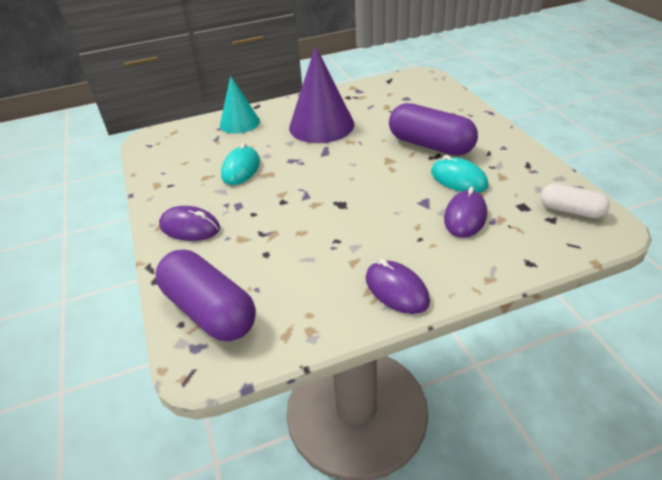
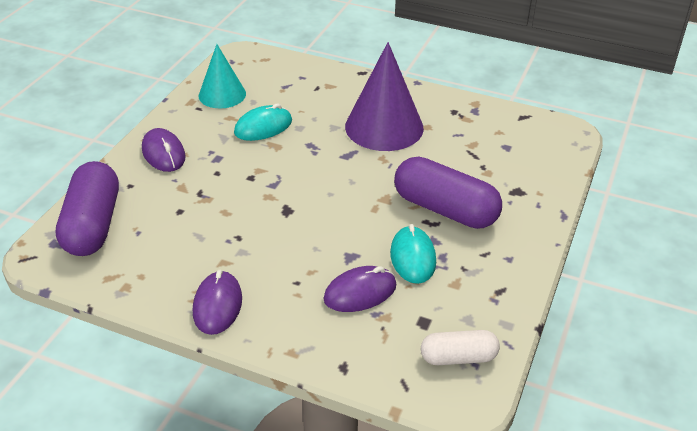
camera: 40 degrees right, 0 degrees up
(239, 123) = (324, 81): turquoise cone -> turquoise cone (222, 94)
(430, 145) = (445, 209): purple capsule -> purple capsule turned 45 degrees counterclockwise
(571, 210) = (458, 357): white capsule -> white capsule turned 75 degrees counterclockwise

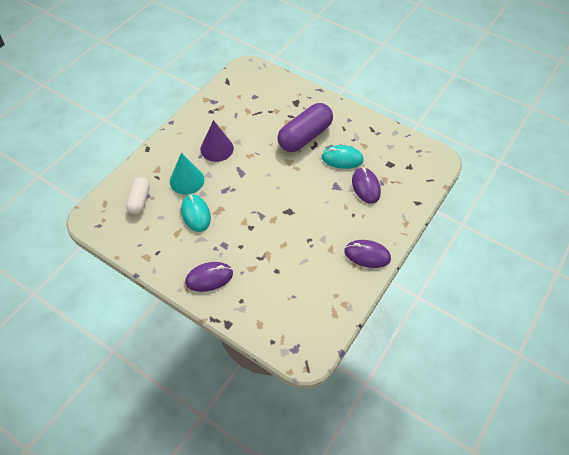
camera: 80 degrees left, 15 degrees up
(92, 225) = (280, 324): purple capsule -> none
(222, 94) = (144, 235): turquoise cone -> turquoise cone (187, 180)
(384, 127) = (217, 148): purple cone -> purple cone, size x0.63
(458, 357) = (415, 155): white capsule -> white capsule (139, 200)

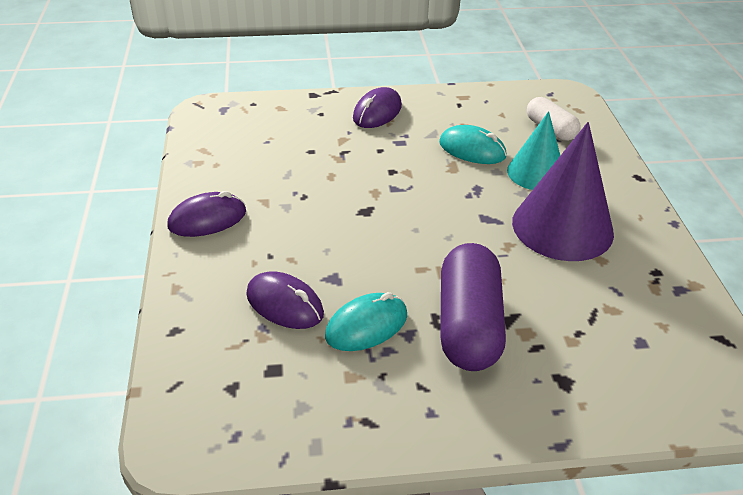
camera: 140 degrees right, 15 degrees down
(217, 148) = (562, 227): purple cone -> purple cone, size x1.59

